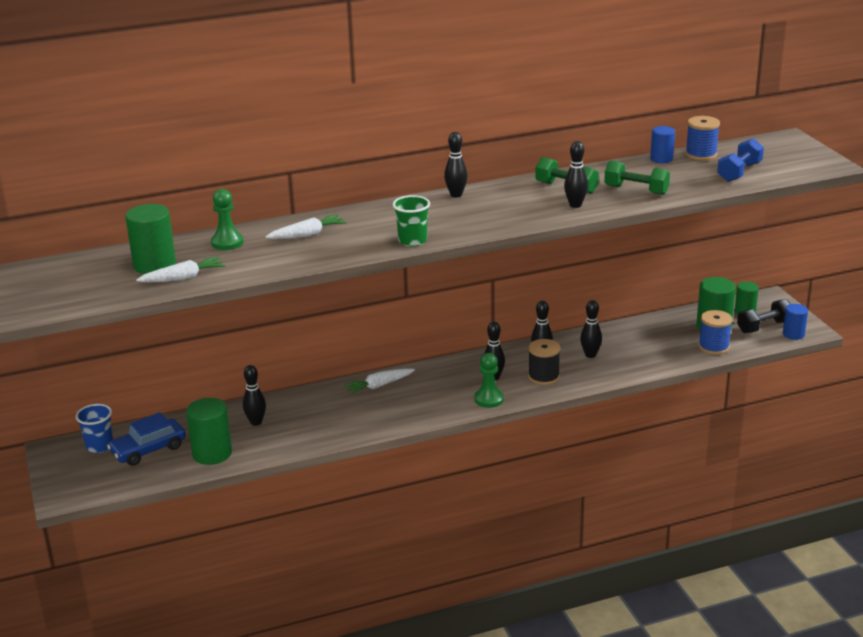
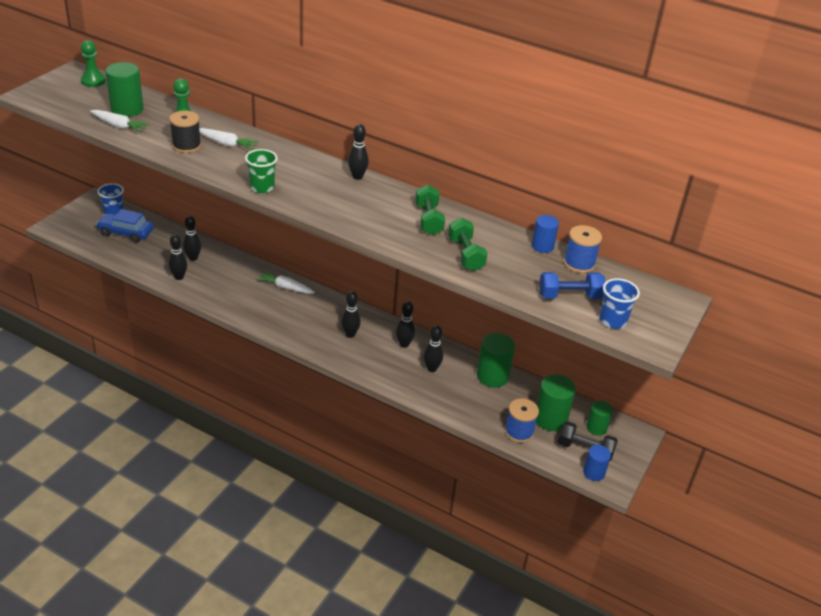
camera: 45 degrees right, 10 degrees up
(212, 453) = (143, 258): green cylinder -> green cylinder (492, 376)
(489, 399) = (319, 345): green pawn -> green pawn (93, 81)
(543, 377) = (376, 358): black spool -> black spool (186, 146)
(575, 205) = (402, 235): black bowling pin -> black bowling pin (179, 277)
(787, 168) = (613, 320): none -> blue cup

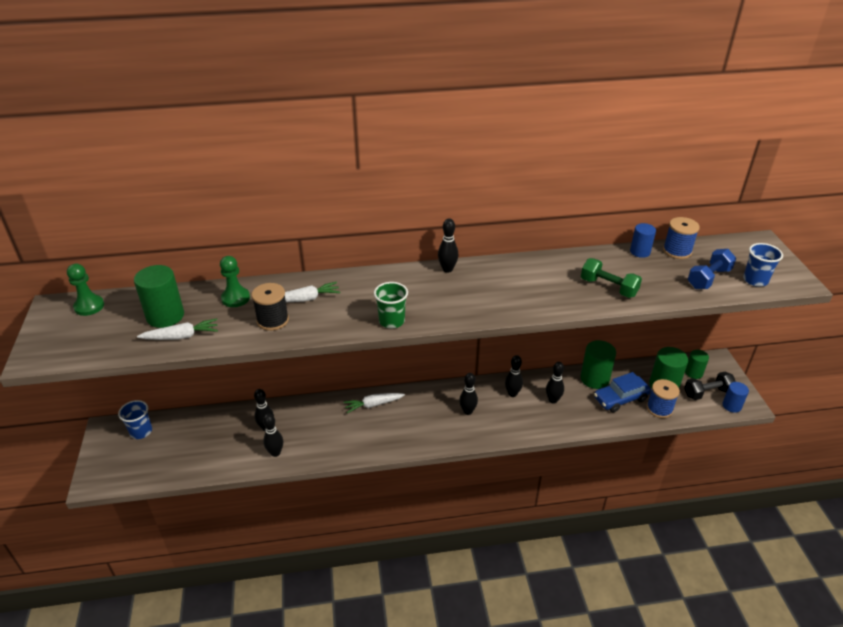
camera: 35 degrees left, 0 degrees up
(126, 233) = (175, 442): blue car -> blue car (620, 398)
(428, 220) = (546, 275): green dumbbell -> none

